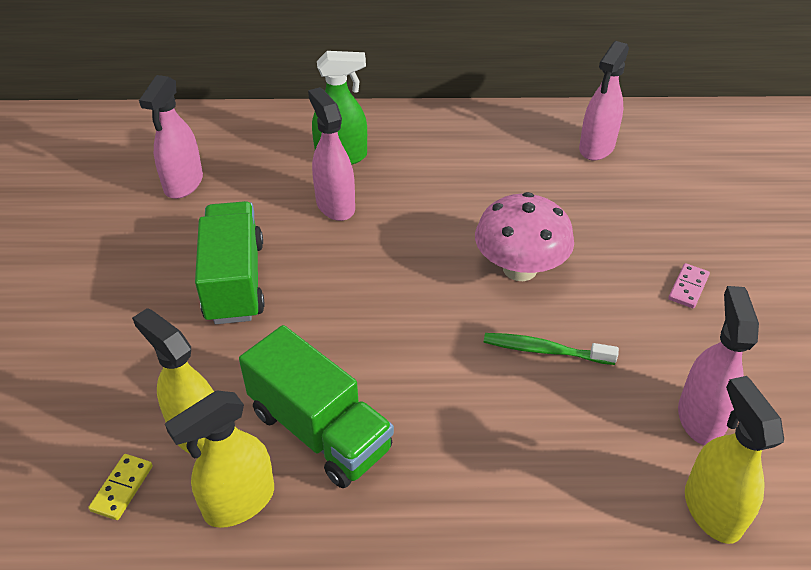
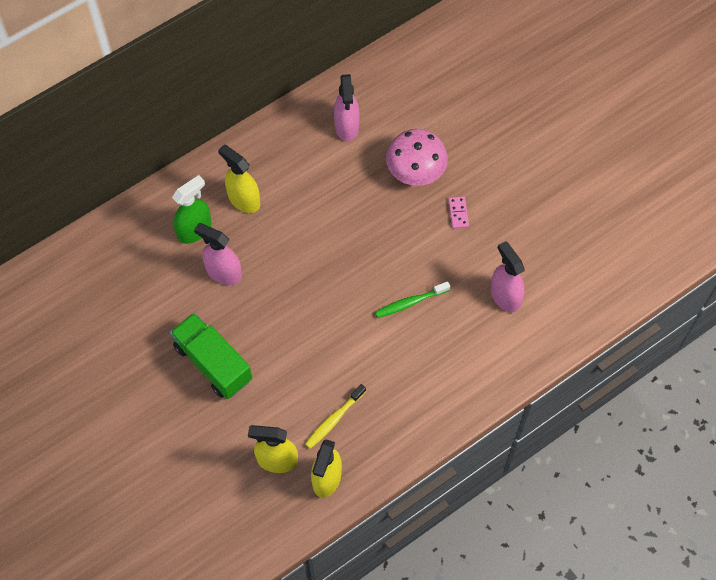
camera: 35 degrees left, 20 degrees up
(122, 488) = (266, 509): yellow domino -> none
(183, 184) = (114, 314): pink spray bottle -> none
(320, 430) = (334, 419): green truck -> yellow toothbrush
(519, 269) = (363, 255): pink mushroom -> pink mushroom (415, 171)
(712, 510) = (534, 344): yellow spray bottle -> yellow spray bottle (243, 200)

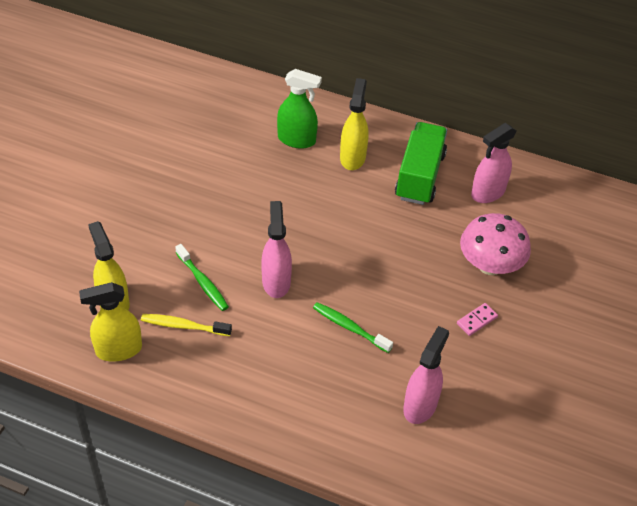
camera: 55 degrees right, 15 degrees down
(213, 363) = (179, 211): green truck -> green truck (419, 176)
(223, 272) = (272, 177): pink spray bottle -> pink spray bottle (276, 281)
(300, 383) = (203, 282): none -> green toothbrush

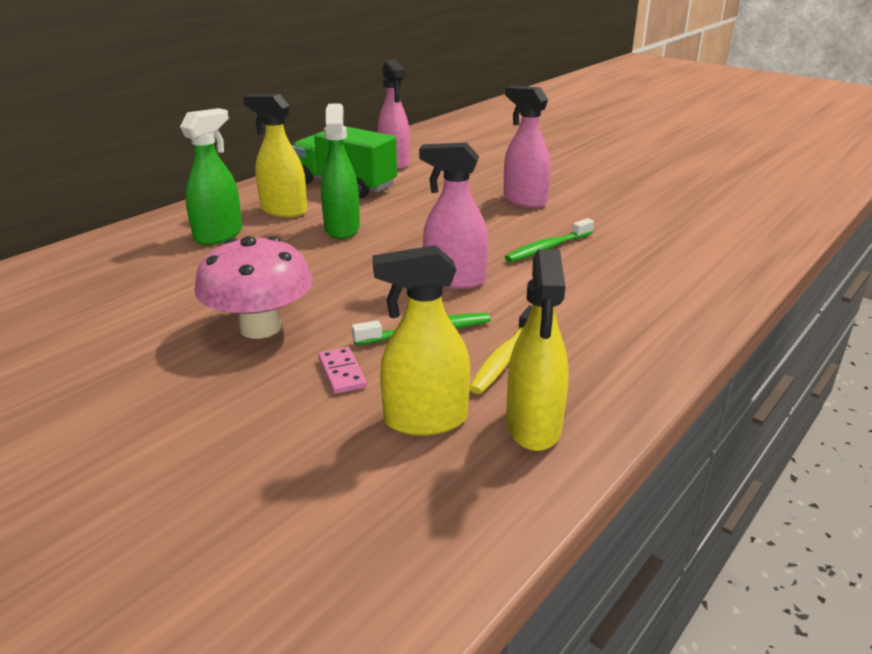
camera: 70 degrees left, 20 degrees down
(334, 199) = (342, 229): none -> green spray bottle
(420, 405) = (666, 230): pink spray bottle -> pink spray bottle (524, 200)
(477, 320) = (559, 191): pink domino -> pink domino (342, 373)
(490, 265) = (490, 176): pink mushroom -> pink mushroom (260, 328)

